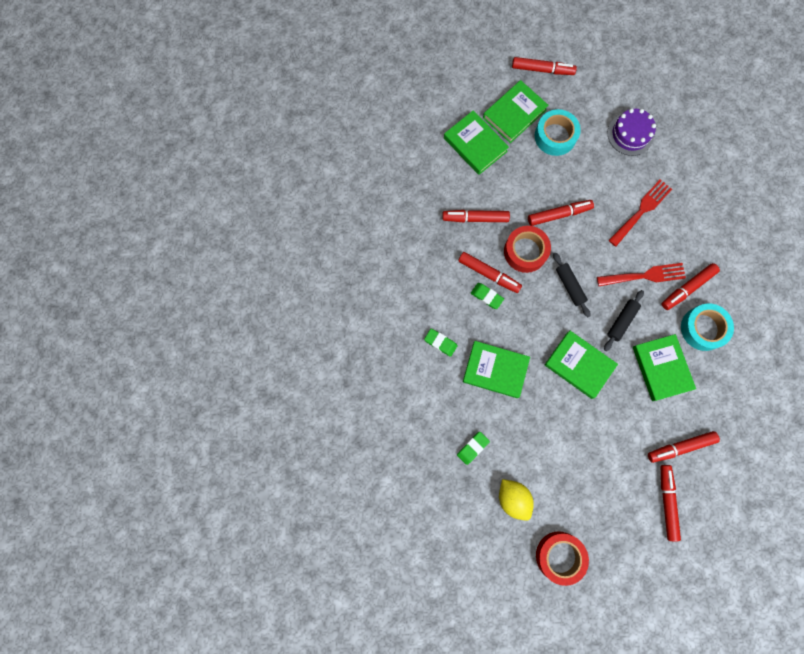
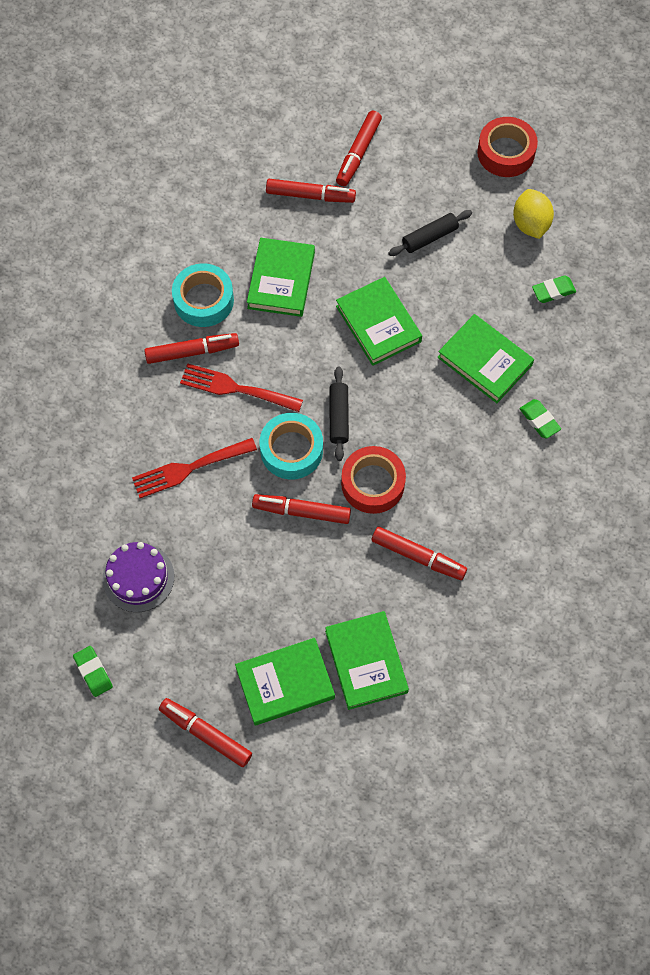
camera: 155 degrees left, 10 degrees down
(486, 296) = (453, 450): green eraser -> green eraser (93, 672)
(489, 274) = (436, 476): red marker -> none
(555, 136) = (245, 622): turquoise tape -> turquoise tape (291, 450)
(621, 321) = (297, 349): black rolling pin -> black rolling pin (429, 237)

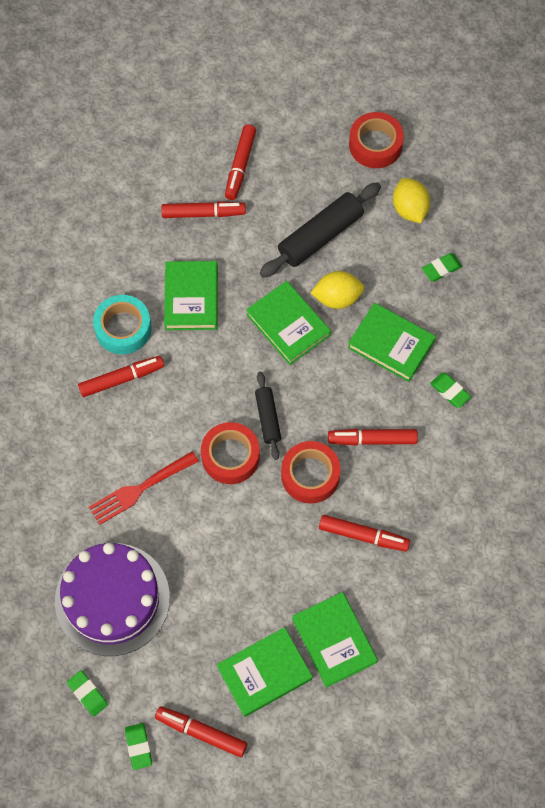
camera: 10 degrees left, 0 degrees up
(136, 737) = (138, 746): none -> green eraser
(138, 577) = (112, 599): purple cake -> purple cake, size x1.73
(235, 388) = (168, 407): red fork -> none
(291, 450) = (230, 456): turquoise tape -> red tape
(301, 511) = (250, 512): red marker -> red marker (372, 439)
(429, 237) = (320, 236): black rolling pin -> black rolling pin, size x1.73
(436, 304) = (337, 298): none -> yellow lemon

